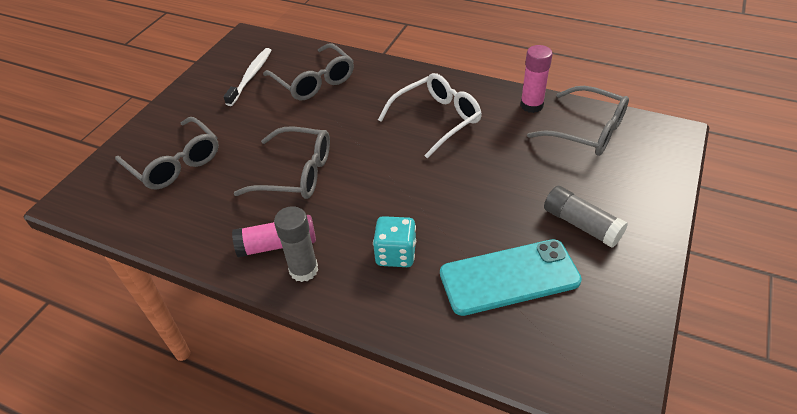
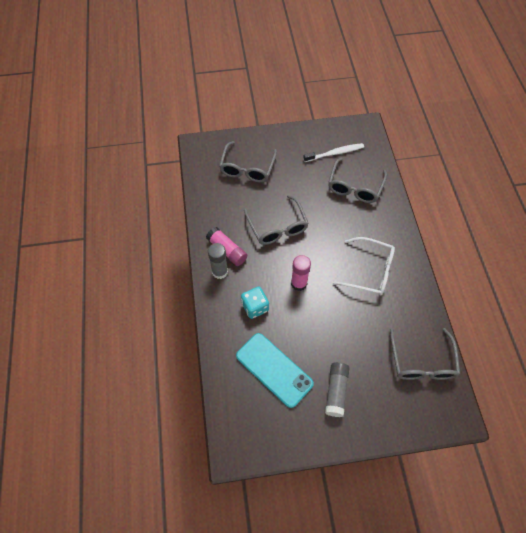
camera: 55 degrees right, 15 degrees up
(531, 105) = (423, 318): pink glue stick -> pink glue stick (299, 283)

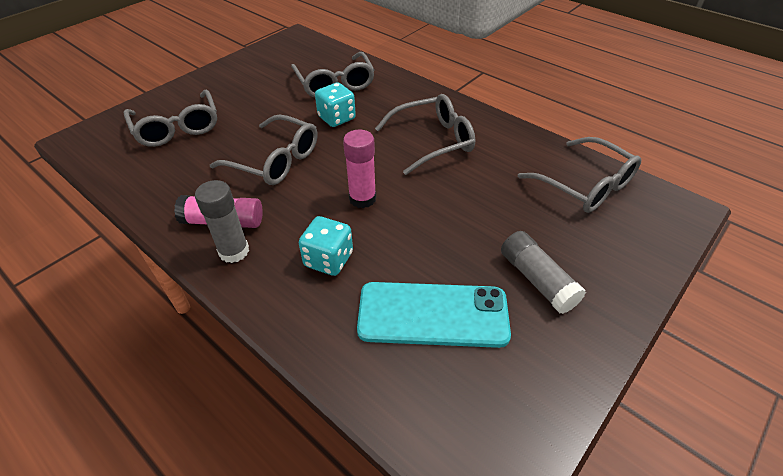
camera: 40 degrees left, 15 degrees down
(332, 217) = (336, 118): none -> turquoise dice
(335, 153) = (282, 69): white toothbrush -> none
(369, 271) = (433, 141): white glasses -> grey glasses

